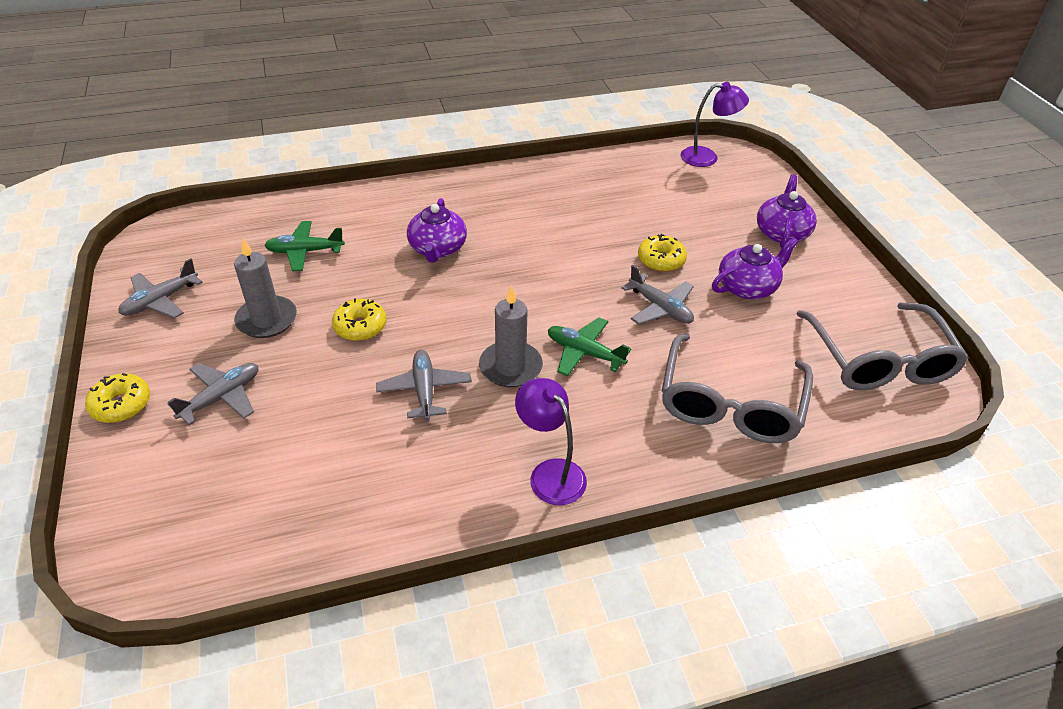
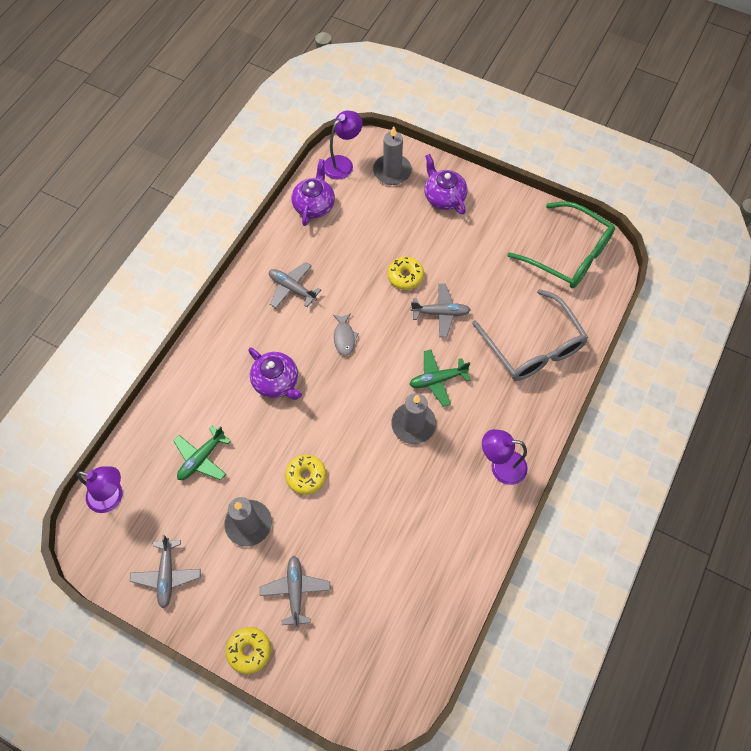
camera: 45 degrees left, 20 degrees up
(210, 226) = (112, 497): none -> purple lamp
(424, 390) = (390, 481): grey plane -> grey plane (292, 288)
(540, 261) = (344, 337): none -> grey fish
(747, 287) = (466, 257): purple teapot -> purple teapot (314, 205)
(750, 187) = (392, 171): none -> grey candle
(879, 361) = (569, 254): grey glasses -> green glasses

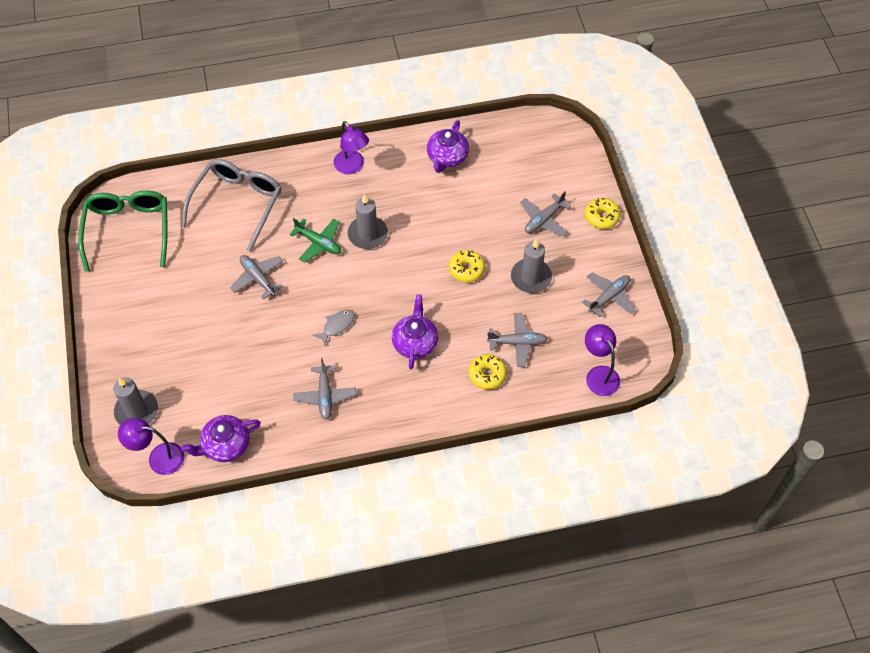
camera: 130 degrees left, 5 degrees down
(201, 458) = (517, 342): green plane -> grey plane
(405, 276) = (243, 324): yellow donut -> yellow donut (487, 374)
(444, 197) = (135, 352): purple teapot -> purple teapot (447, 157)

